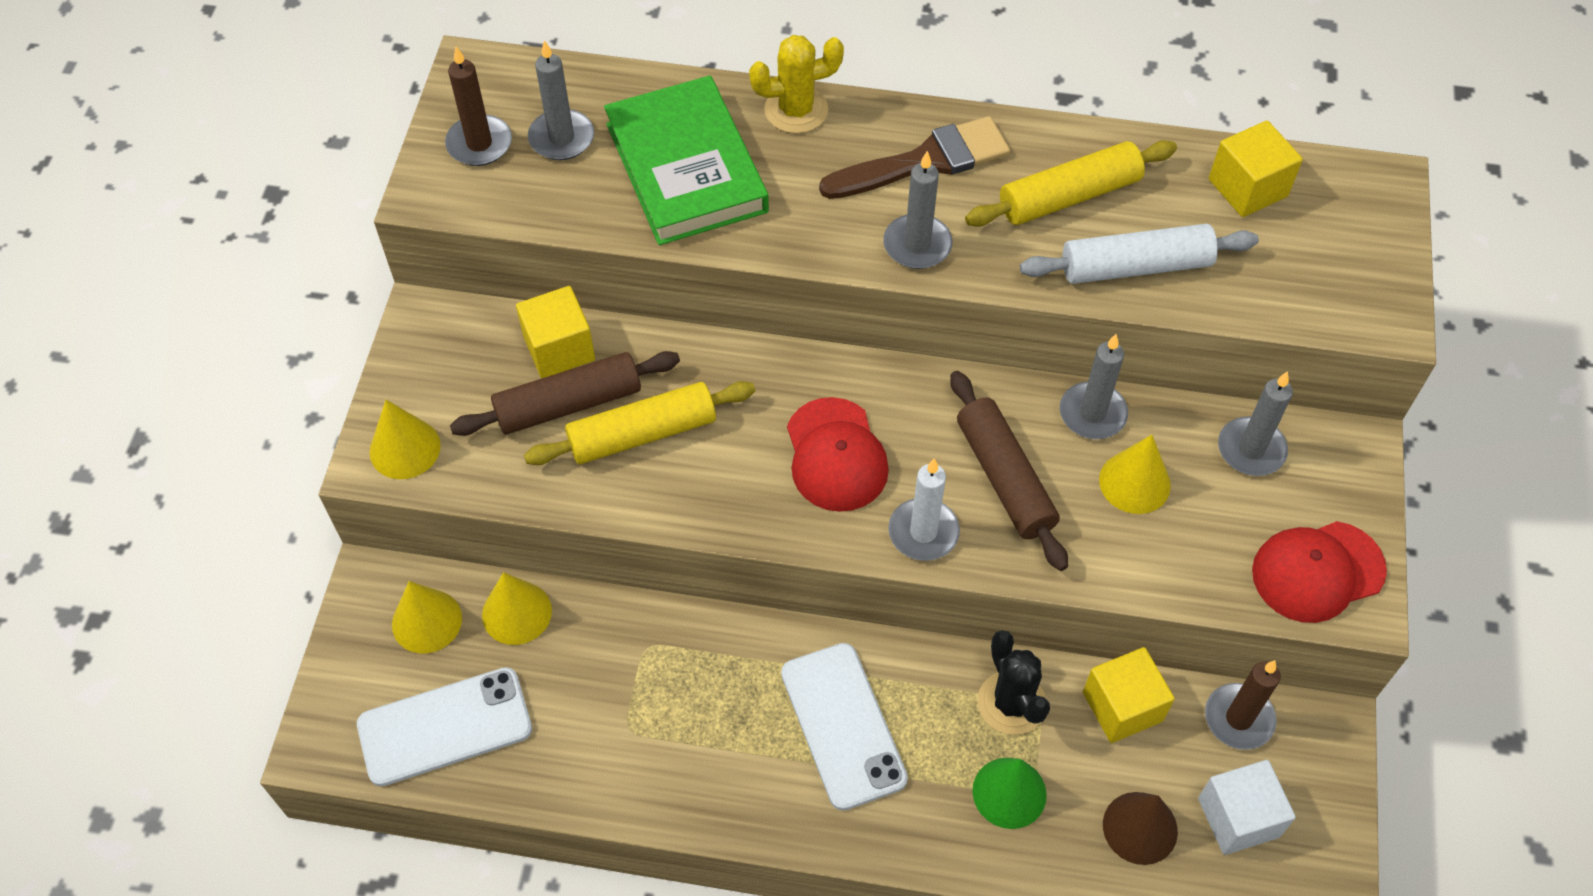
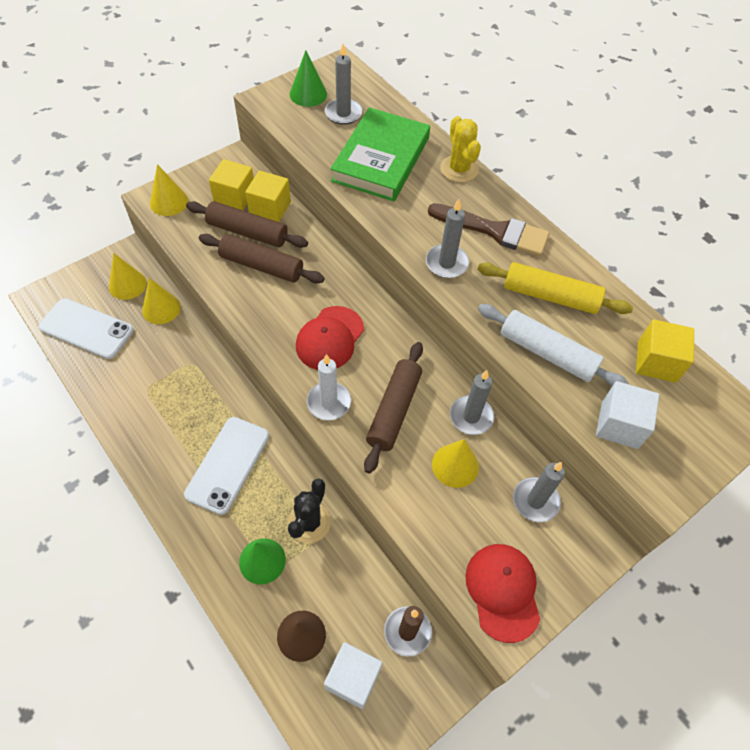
camera: 40 degrees right, 0 degrees up
(479, 144) = (308, 94): brown candle -> green cone
(642, 433) = (261, 266): yellow rolling pin -> brown rolling pin
(796, 110) = (459, 169): yellow cactus -> yellow cactus turned 45 degrees clockwise
(1122, 706) = (357, 572): yellow cube -> yellow cube (235, 197)
(1283, 288) = (619, 425): none -> white cube
(1317, 571) = (503, 591): red cap -> red cap turned 60 degrees clockwise

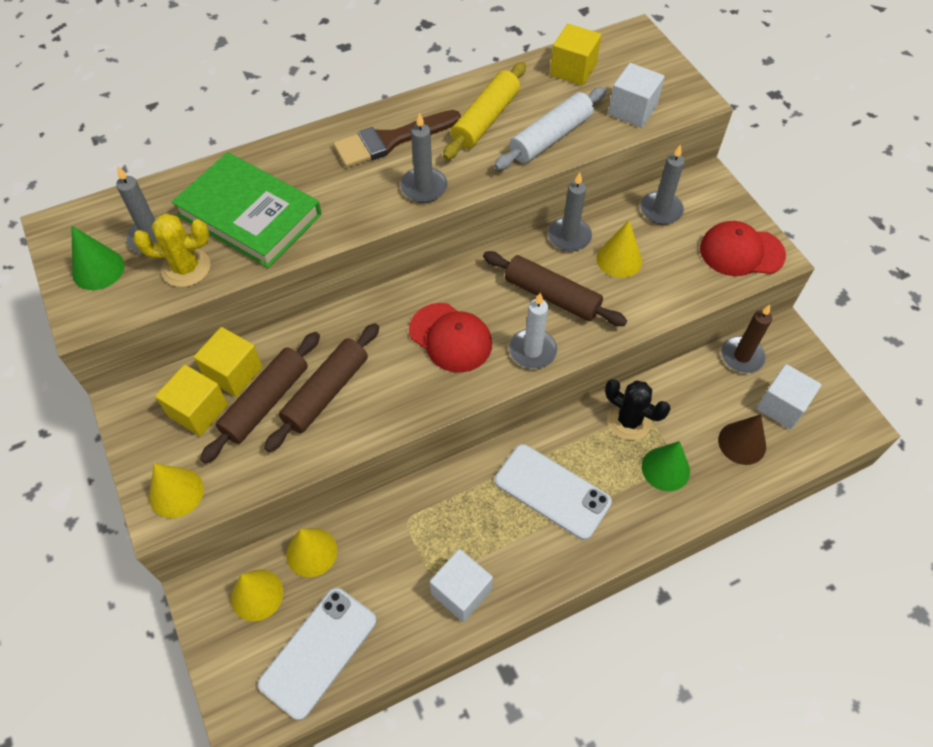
camera: 75 degrees left, 0 degrees up
(134, 410) = (461, 592): none -> white cube
(459, 169) = (292, 150): yellow cactus -> yellow cactus (186, 268)
(494, 231) = (391, 140): brown brush -> brown brush turned 150 degrees counterclockwise

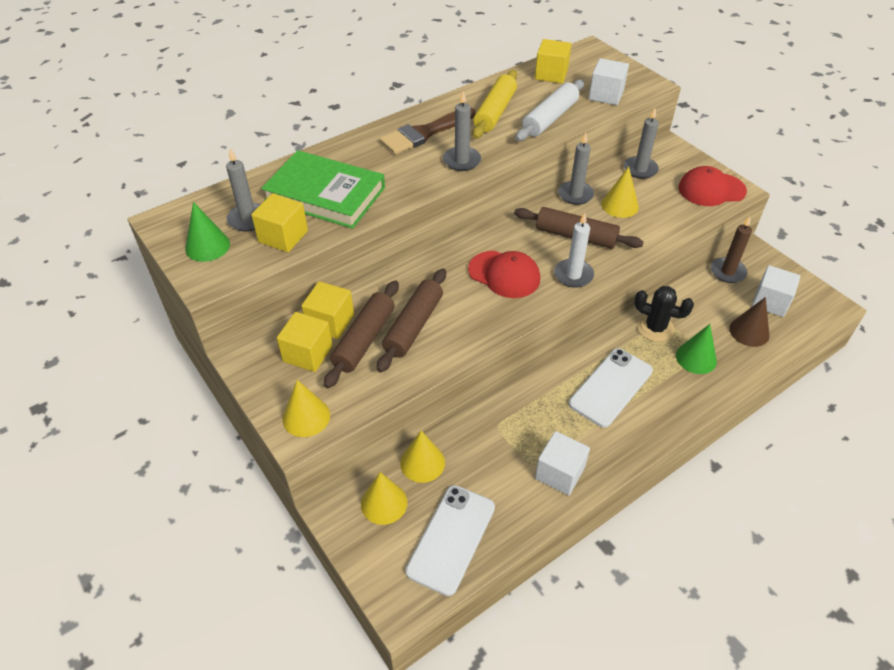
camera: 10 degrees left, 10 degrees down
(186, 268) = (283, 236): yellow cactus -> yellow cube
(552, 491) = (610, 387): white phone -> white phone turned 75 degrees counterclockwise

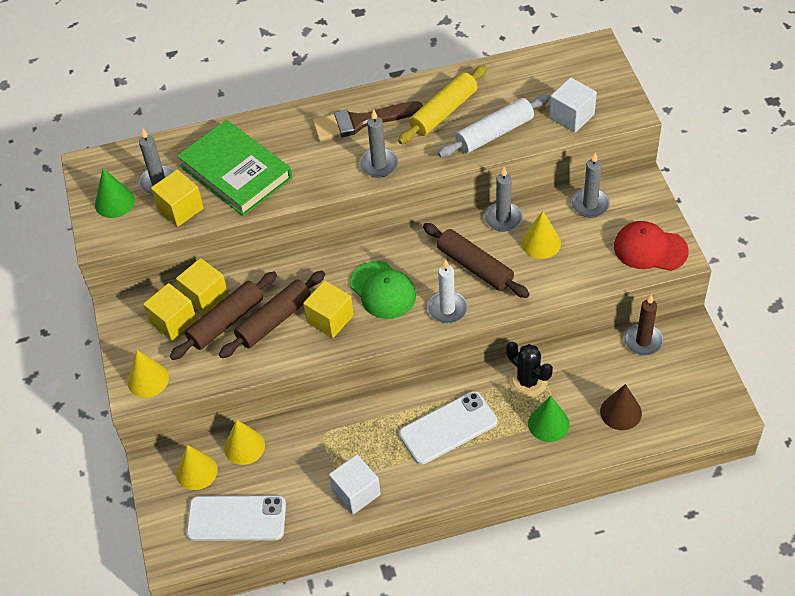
camera: 25 degrees right, 5 degrees up
(451, 539) = (236, 518): white phone -> white phone turned 45 degrees clockwise
(504, 274) = (382, 290): red cap -> green cap
(551, 74) = (530, 75): yellow cube -> yellow cube (330, 319)
(770, 302) = (665, 387): white cube -> none

